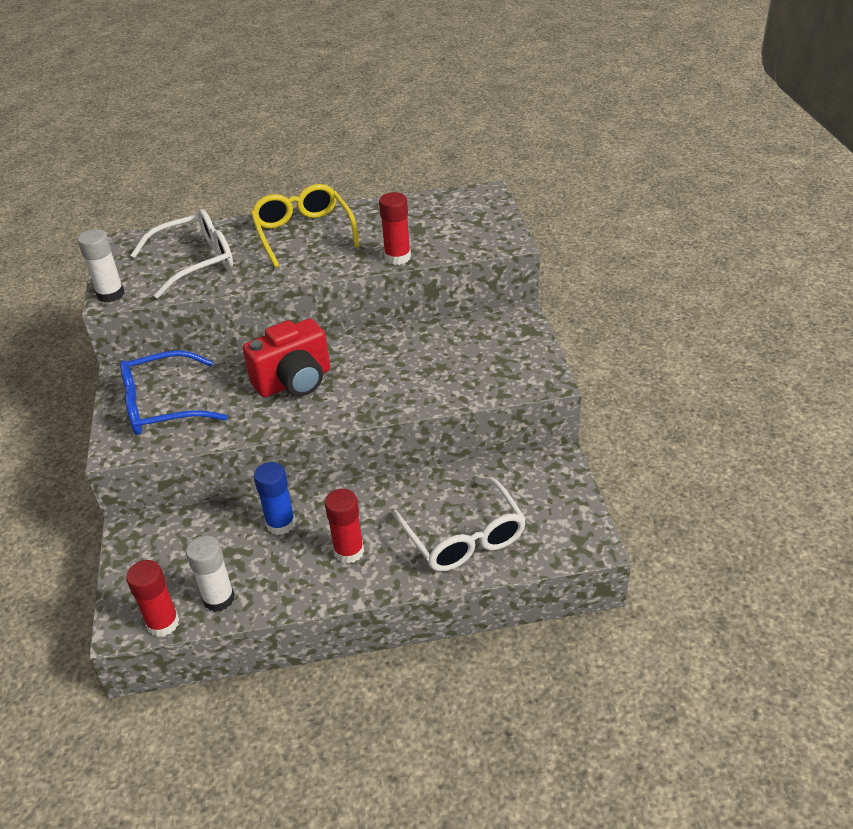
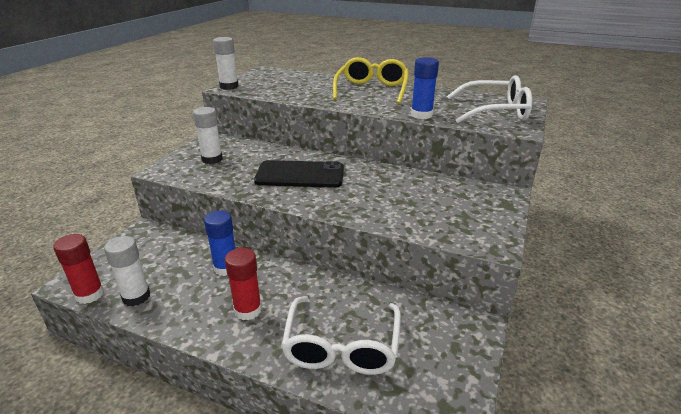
camera: 30 degrees right, 10 degrees down
(163, 405) = (212, 159): blue glasses -> white glue stick
(195, 262) = (292, 86): white glasses -> white glasses (494, 111)
(294, 382) = (300, 175): red camera -> black phone
(397, 257) = (421, 115): red glue stick -> blue glue stick

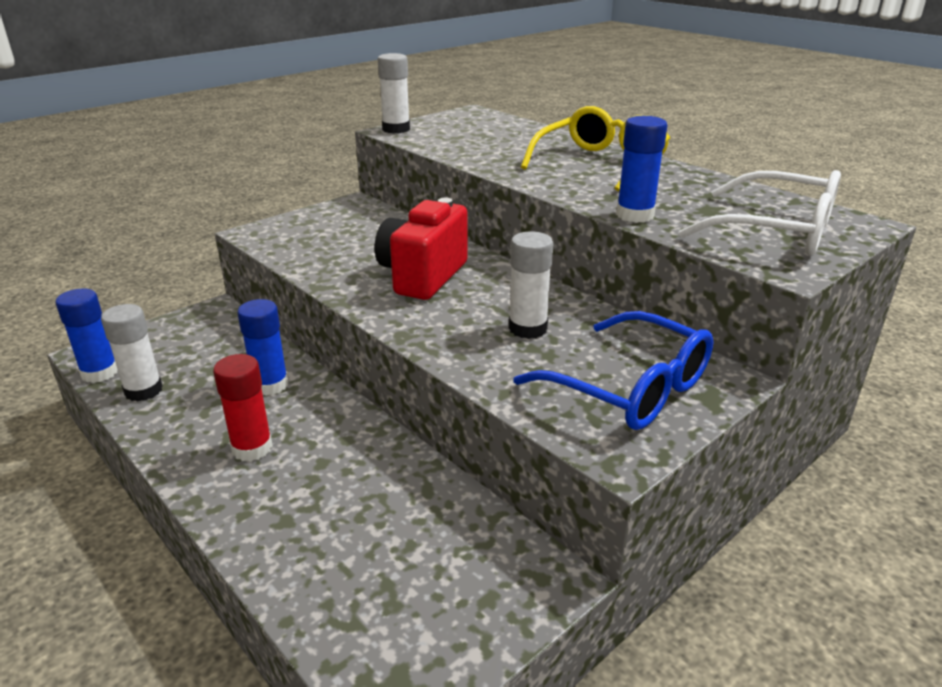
camera: 25 degrees right, 0 degrees up
(89, 294) = (99, 373): red glue stick -> blue glue stick
(212, 159) = (327, 231): white glue stick -> white glue stick (528, 328)
(300, 175) = (422, 276): black phone -> red camera
(342, 346) = (329, 537): white glasses -> none
(467, 210) = (629, 388): none -> blue glasses

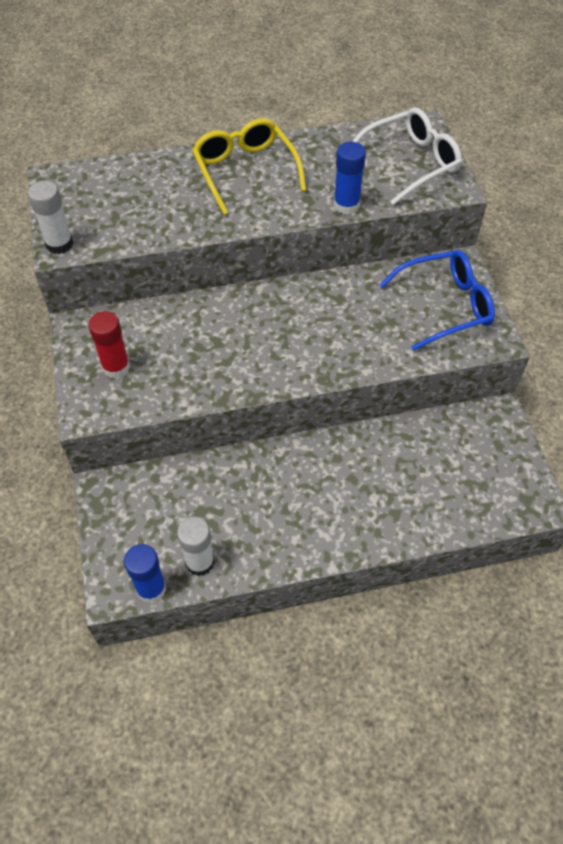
camera: 60 degrees left, 25 degrees up
(252, 448) = (315, 511): red glue stick -> red glue stick (116, 367)
(270, 385) = (246, 481): blue glue stick -> none
(422, 276) = (250, 337): red camera -> none
(528, 328) = (357, 316): white glue stick -> none

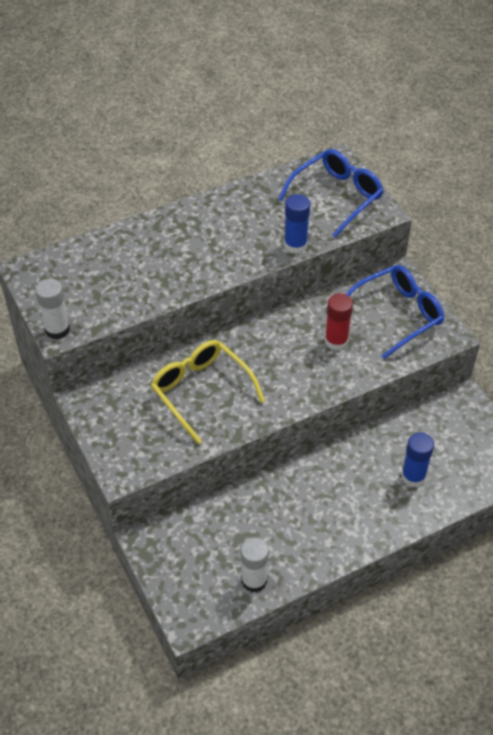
camera: 15 degrees left, 5 degrees down
(116, 367) = (133, 428): red glue stick -> red glue stick (336, 341)
(151, 588) = (220, 612): blue glue stick -> blue glue stick (413, 476)
(245, 171) = (197, 231): yellow glasses -> yellow glasses (201, 391)
(410, 163) = (336, 197): white glasses -> blue glasses

